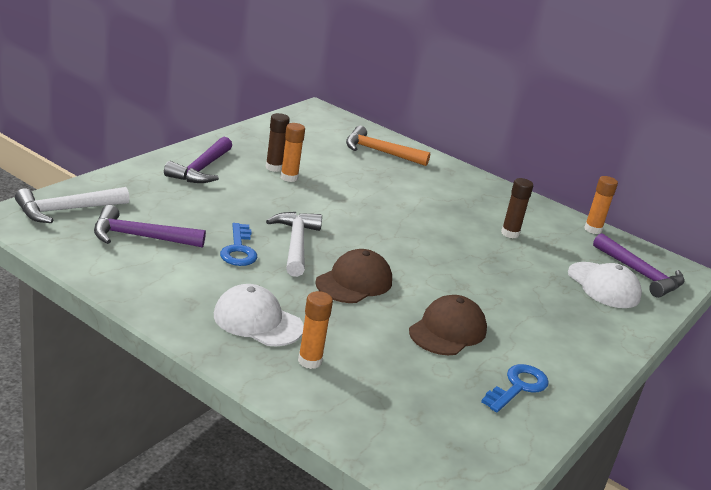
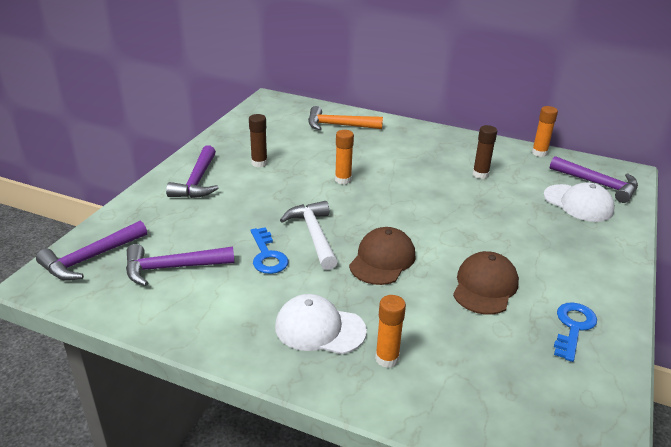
camera: 10 degrees left, 5 degrees up
(66, 210) = (90, 258): white hammer -> purple hammer
(289, 177) = (276, 169): orange glue stick -> orange glue stick (343, 180)

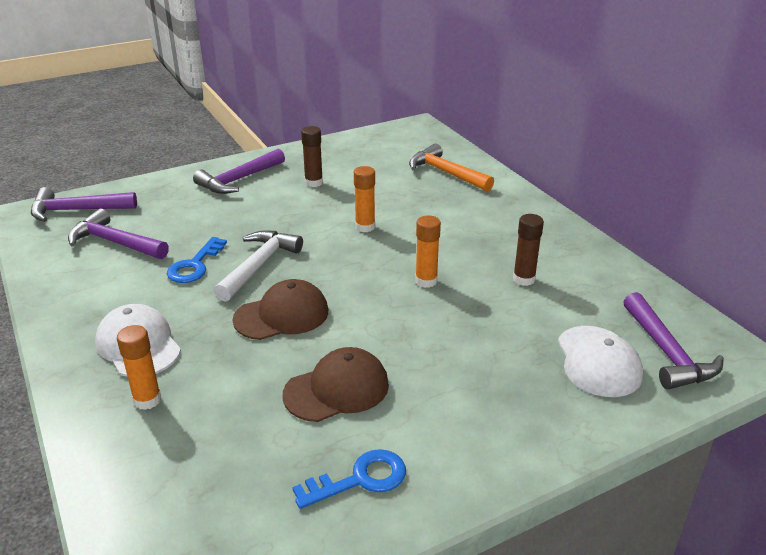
camera: 40 degrees right, 0 degrees up
(539, 153) = (644, 285): orange glue stick -> orange glue stick (426, 281)

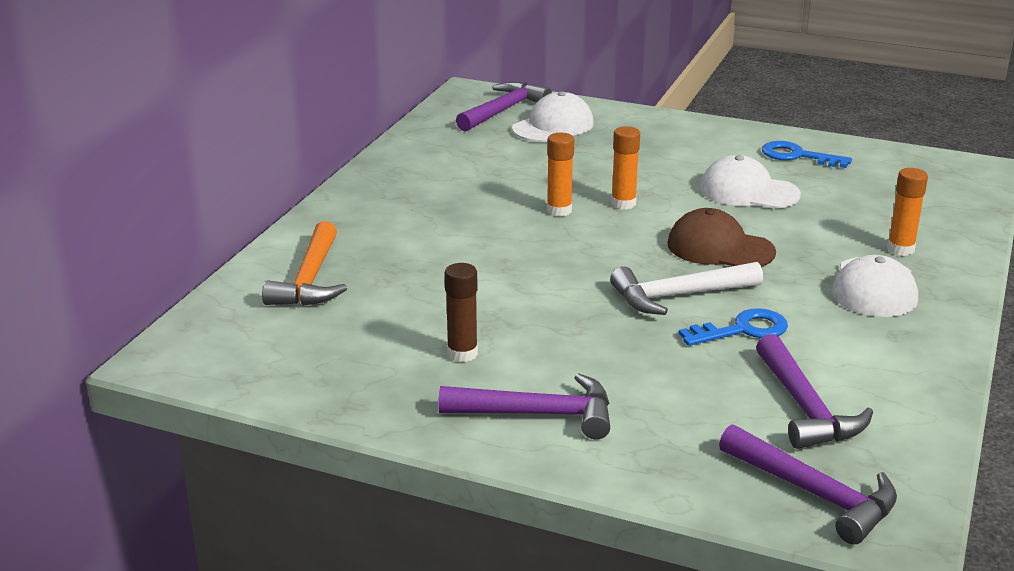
camera: 130 degrees left, 5 degrees down
(337, 389) = (748, 191): brown cap -> white cap
(365, 227) = (514, 275): orange glue stick -> orange glue stick (623, 204)
(524, 279) = (485, 175): brown glue stick -> none

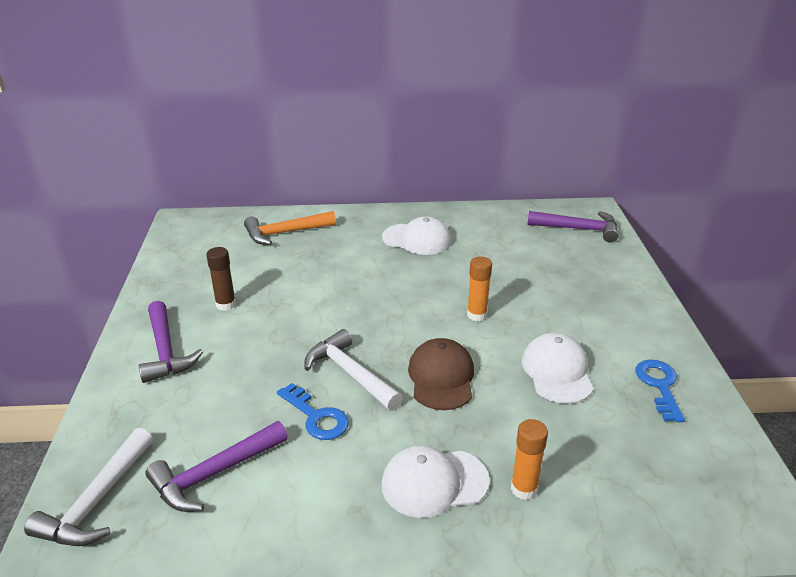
camera: 65 degrees right, 5 degrees up
(553, 126) = (576, 254): white cap -> white cap (417, 239)
(559, 210) = (441, 291): orange glue stick -> none
(815, 494) = (96, 501): purple hammer -> white hammer

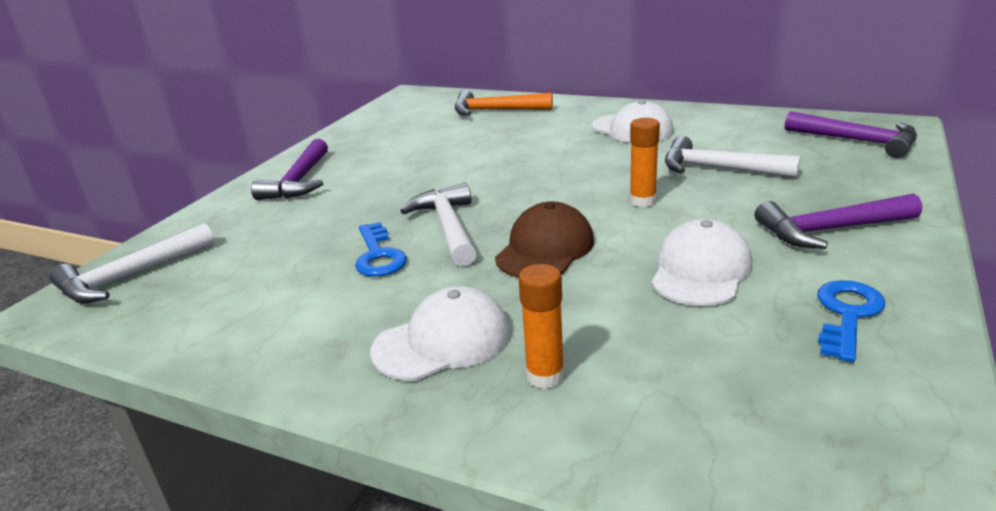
camera: 30 degrees right, 5 degrees down
(214, 474) = (240, 279): purple hammer -> purple hammer (829, 230)
(226, 305) = (385, 156): brown glue stick -> none
(434, 482) = (442, 341): white cap -> white cap turned 135 degrees clockwise
(506, 272) = (717, 169): none -> white hammer

